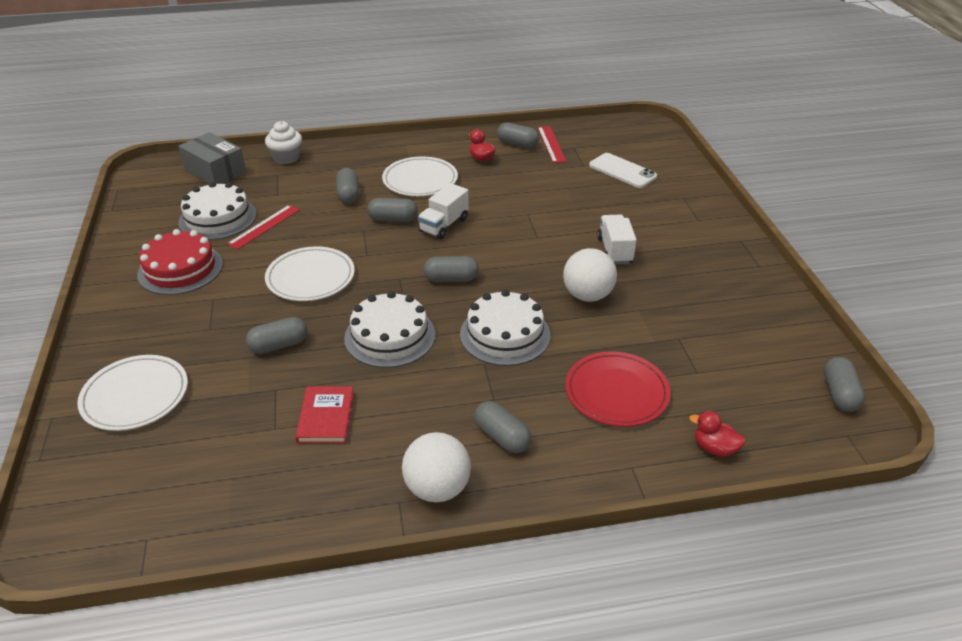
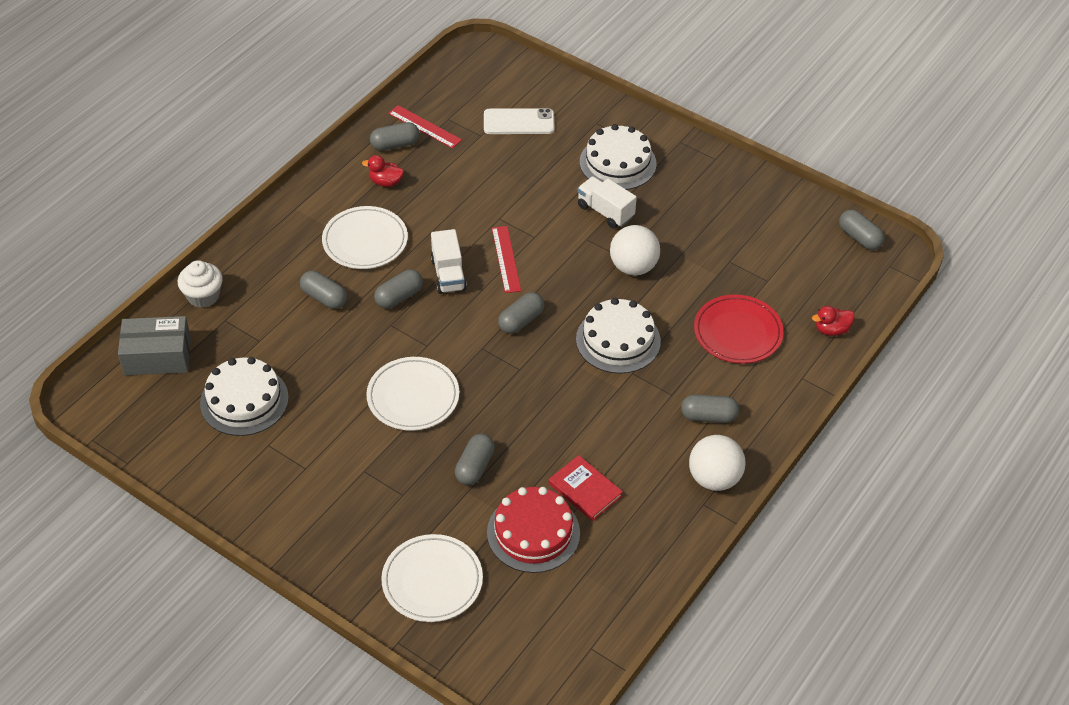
camera: 45 degrees left, 10 degrees up
(180, 269) = (293, 467): red cake -> red cake (533, 532)
(264, 226) = (300, 379): red ruler -> red ruler (506, 259)
(390, 336) = (543, 400): white cake -> white cake (618, 163)

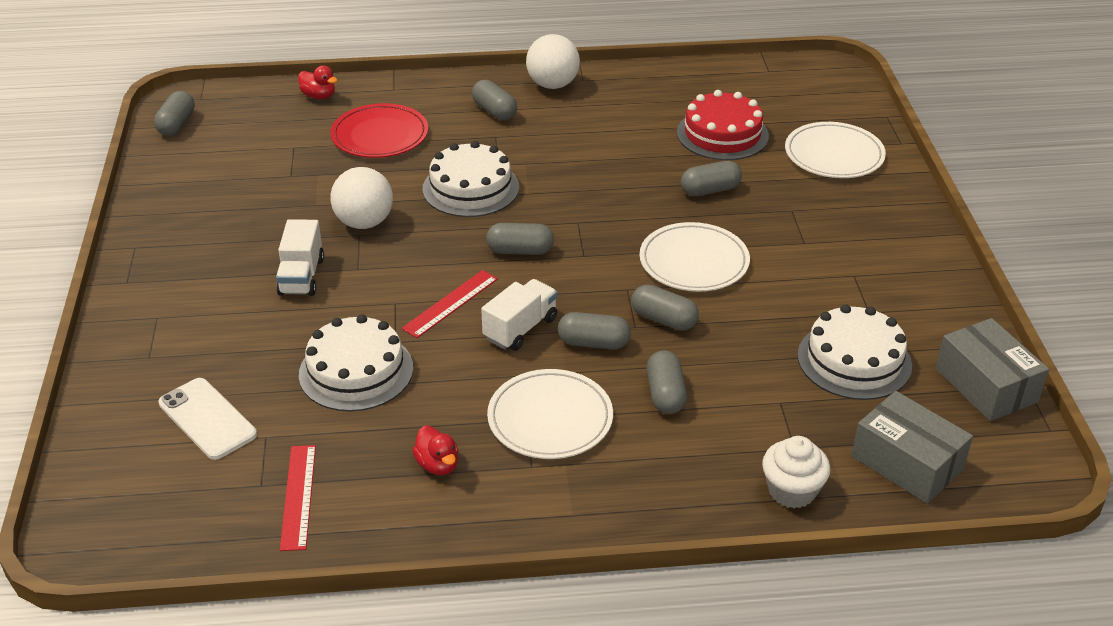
camera: 130 degrees left, 10 degrees down
(152, 443) = (986, 385): none -> grey box
(395, 145) = (361, 501): grey capsule -> grey capsule (664, 319)
(585, 490) = (649, 131): red book -> none
(618, 163) = (209, 306): white cake -> white cake (356, 371)

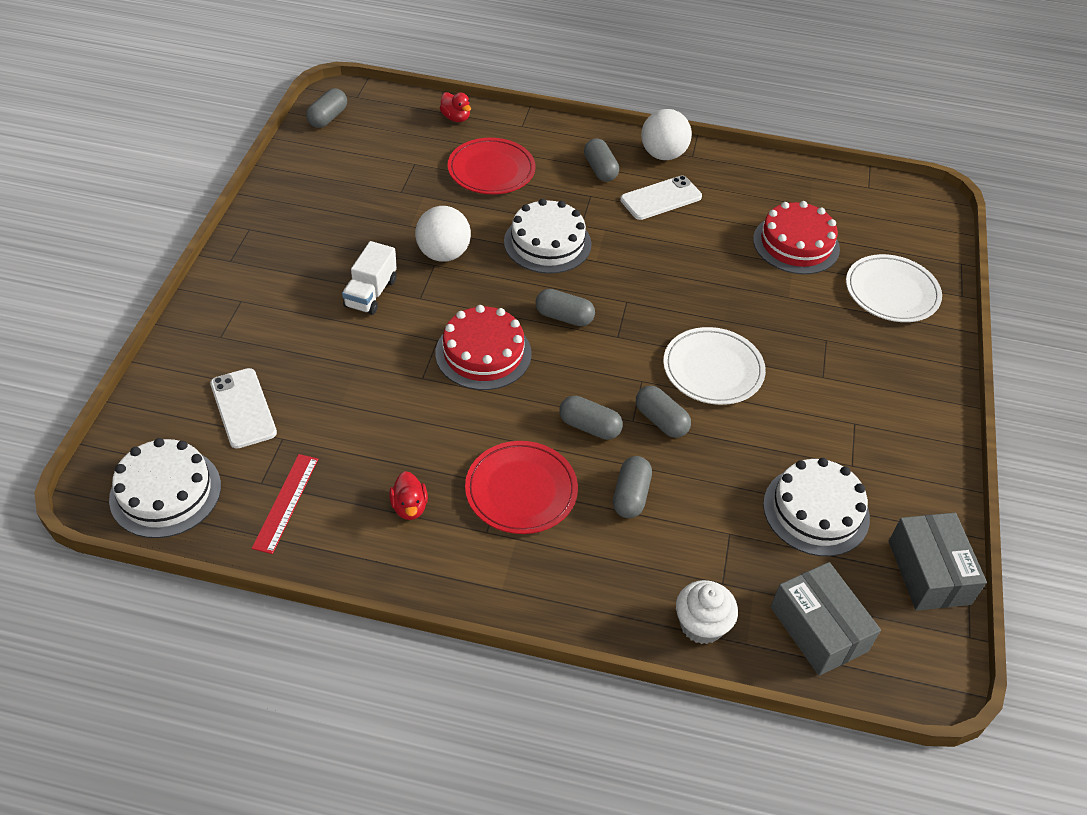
camera: 15 degrees right, 10 degrees up
(356, 371) = (379, 397): white cake -> white cake (165, 492)
(450, 303) = (483, 353): red ruler -> red cake
(520, 328) = (532, 395): white truck -> none
(550, 418) = (521, 490): white plate -> red plate
(569, 123) = (661, 198): none -> white phone
(710, 190) = (759, 299): grey capsule -> none

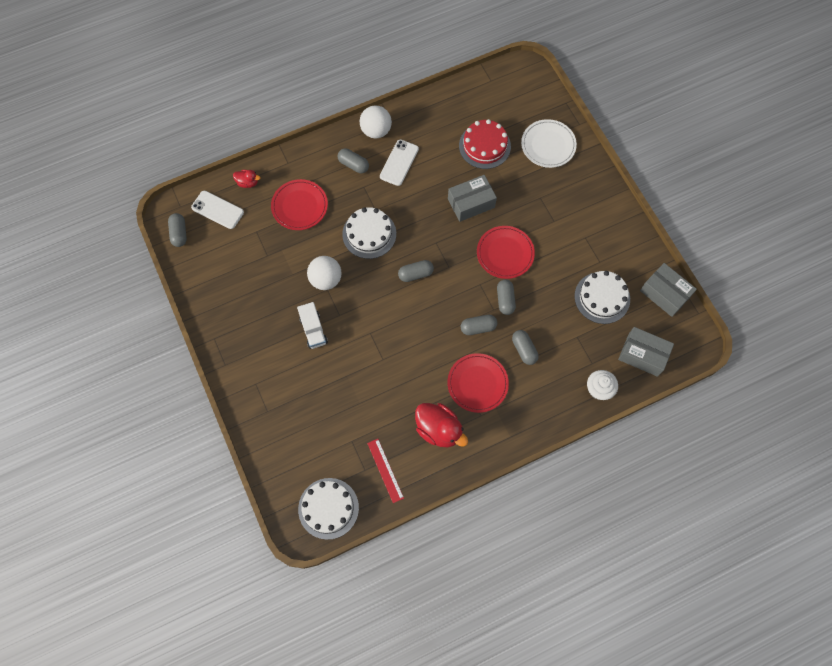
camera: 35 degrees left, 20 degrees up
(243, 408) = (318, 440): white phone -> white phone (217, 210)
(409, 507) = (439, 429): red duck -> red duck, size x1.92
(483, 353) = (397, 324): red cake -> none
(661, 420) = (505, 300): grey capsule -> grey capsule turned 75 degrees clockwise
(713, 369) = (505, 253): white plate -> red plate
(717, 289) = (471, 203): none -> grey box

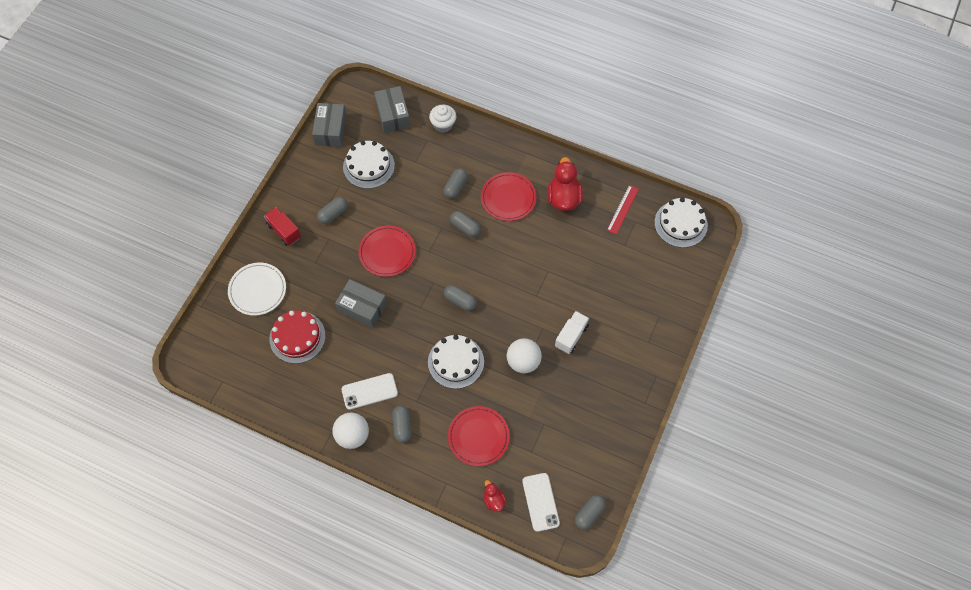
camera: 130 degrees left, 5 degrees down
(505, 300) = (427, 225): grey capsule -> grey capsule (333, 214)
(588, 195) = (284, 231): none -> red truck

